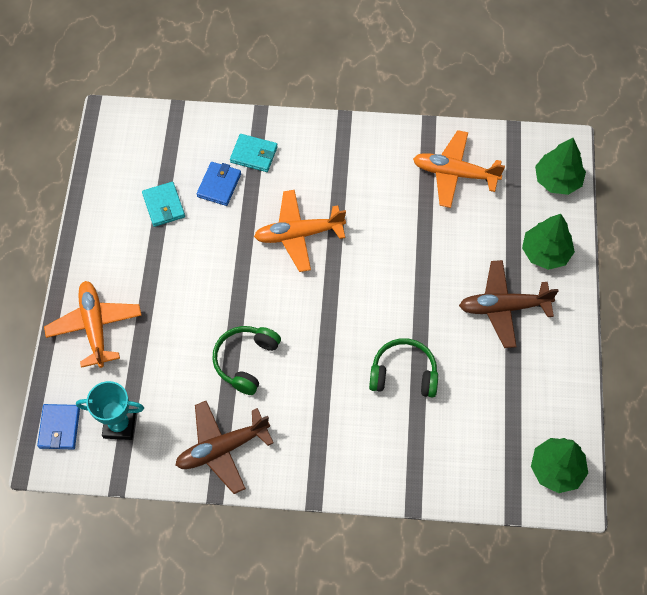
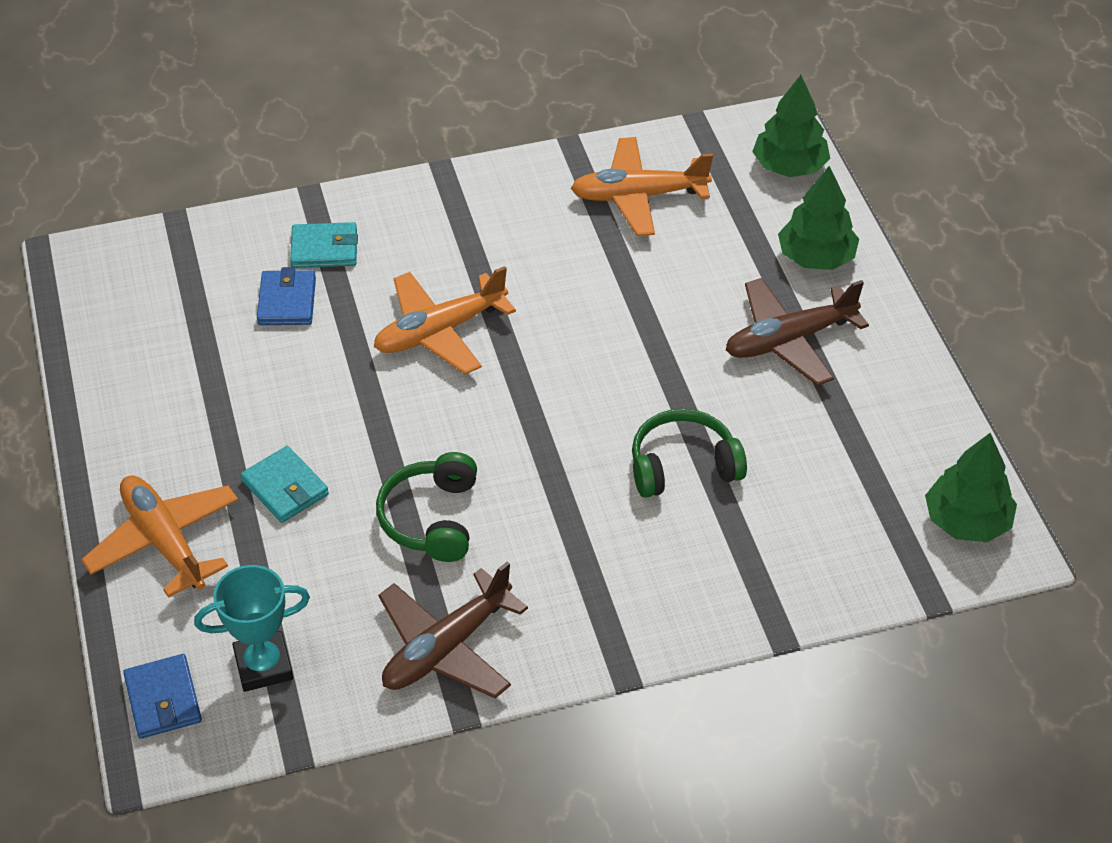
camera: 20 degrees left, 15 degrees down
(164, 206) = (209, 350): turquoise wallet -> turquoise wallet (285, 488)

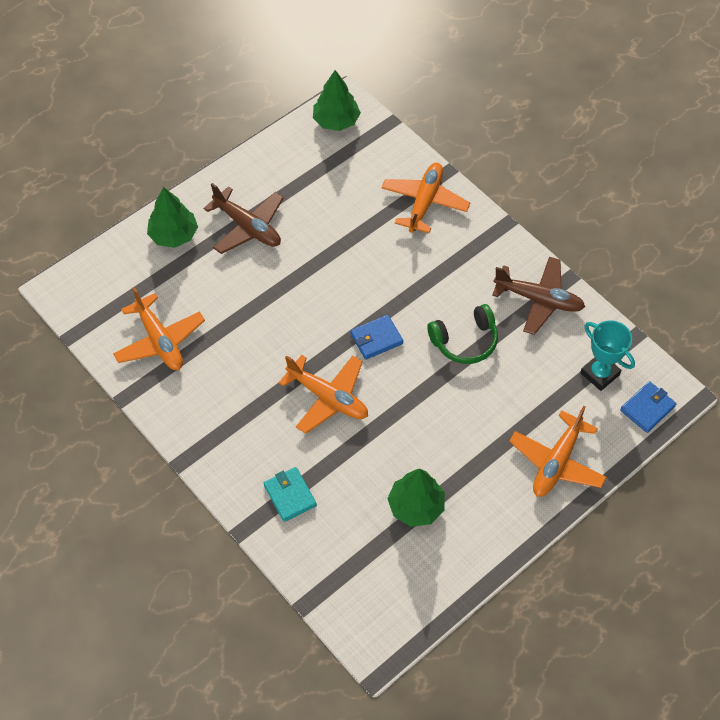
camera: 115 degrees left, 10 degrees up
(285, 488) = (486, 421): turquoise wallet -> none
(287, 301) = (346, 494): blue wallet -> blue wallet (376, 339)
(683, 465) = (365, 244): green headphones -> none
(727, 575) = (424, 202): none -> orange plane
(789, 166) = (97, 272): green tree -> green tree (416, 506)

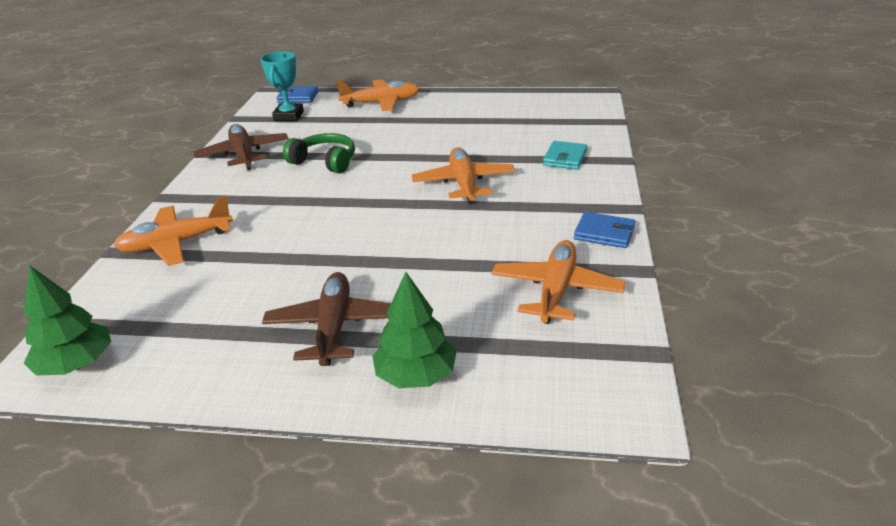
camera: 130 degrees left, 25 degrees down
(376, 339) = (375, 192): blue wallet -> blue wallet (604, 233)
(416, 506) = (489, 122): green tree -> none

